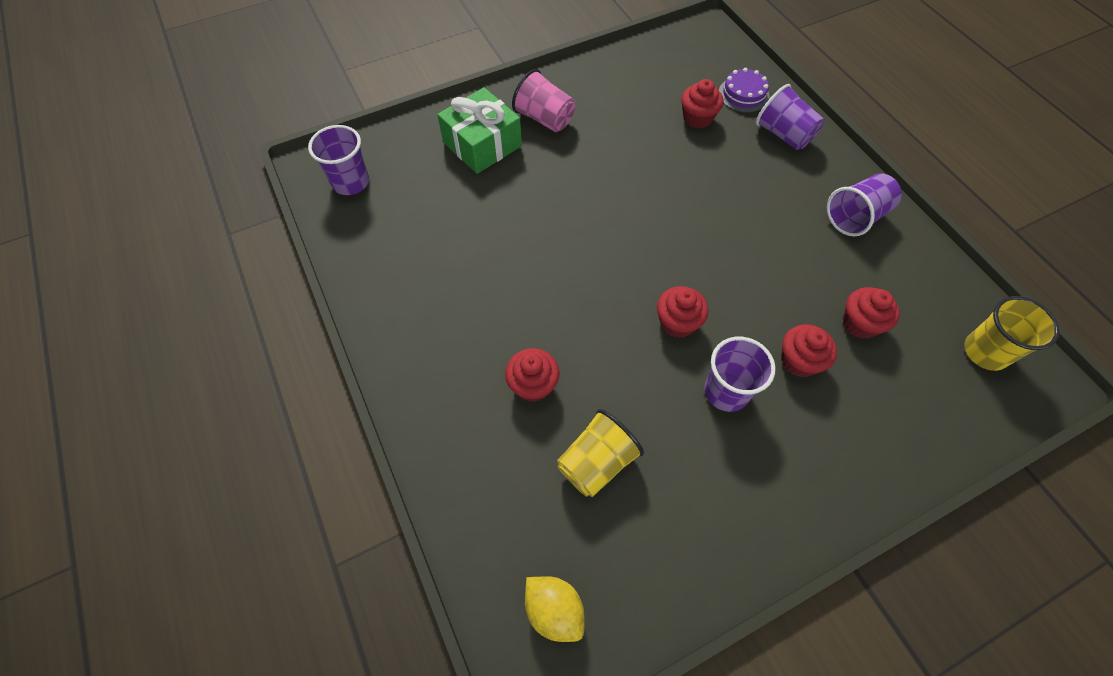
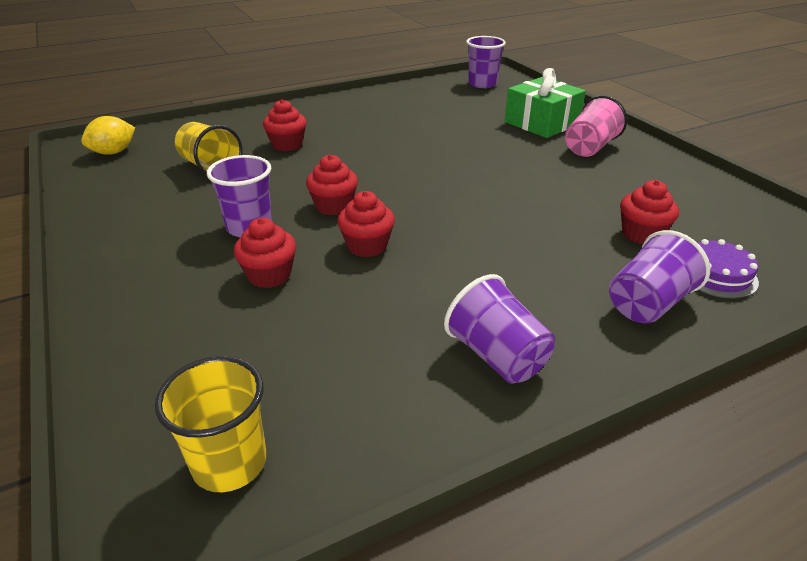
camera: 90 degrees right, 25 degrees down
(860, 323) = (309, 331): red cupcake -> red cupcake (367, 246)

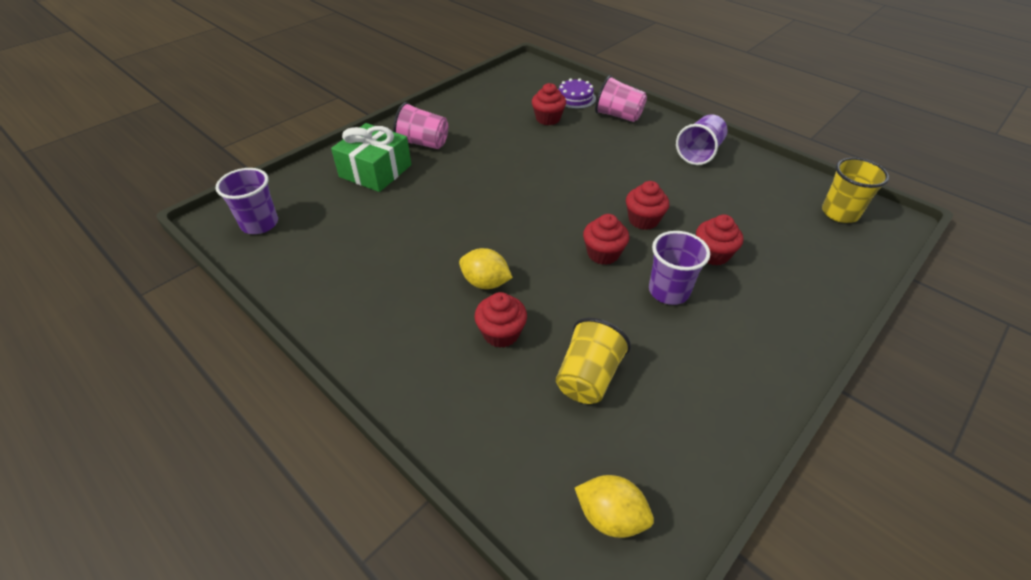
camera: 110 degrees left, 10 degrees up
(347, 147) = (485, 282): none -> yellow lemon
(648, 304) = (618, 116): purple cup -> pink cup

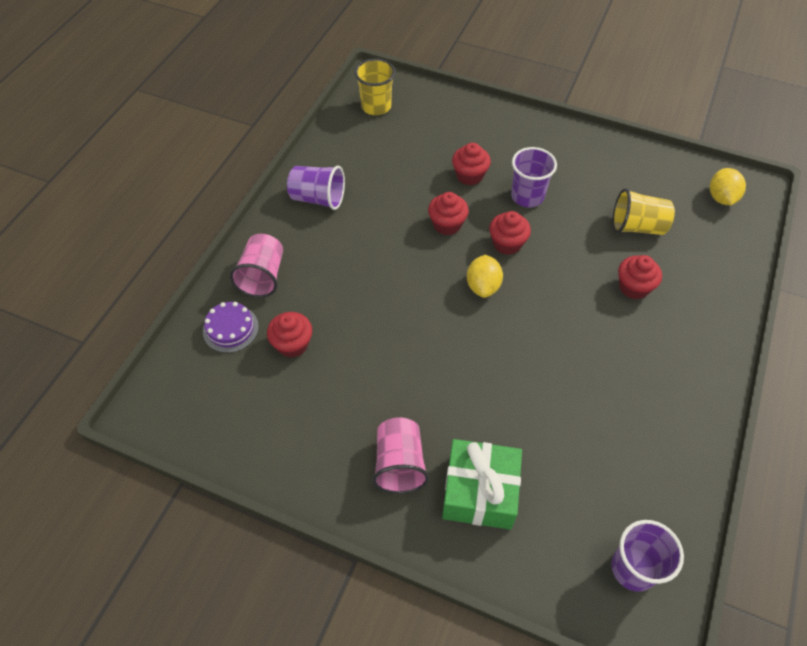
camera: 110 degrees left, 10 degrees up
(485, 282) = (589, 315): yellow lemon -> yellow lemon (483, 286)

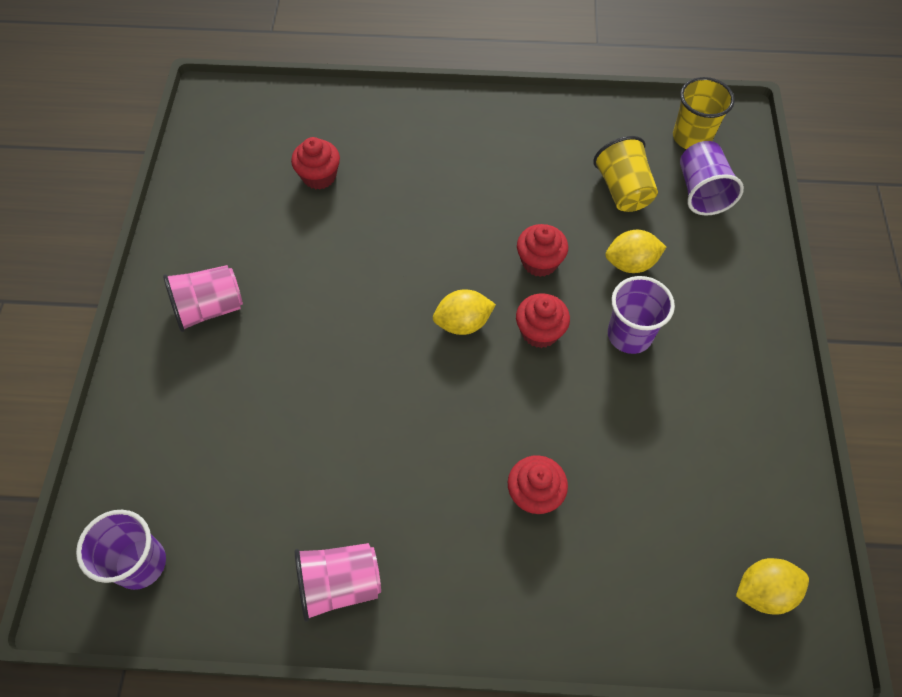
camera: 70 degrees right, 5 degrees up
(230, 328) = (320, 123): purple cake -> none
(262, 276) = (392, 124): pink cup -> pink cup (339, 584)
(318, 198) = (517, 132): purple cup -> purple cup (701, 192)
(469, 175) = (631, 263): red cupcake -> yellow lemon
(480, 492) = (196, 389): green gift -> none
(637, 227) = (643, 480): yellow cup -> yellow cup (623, 190)

